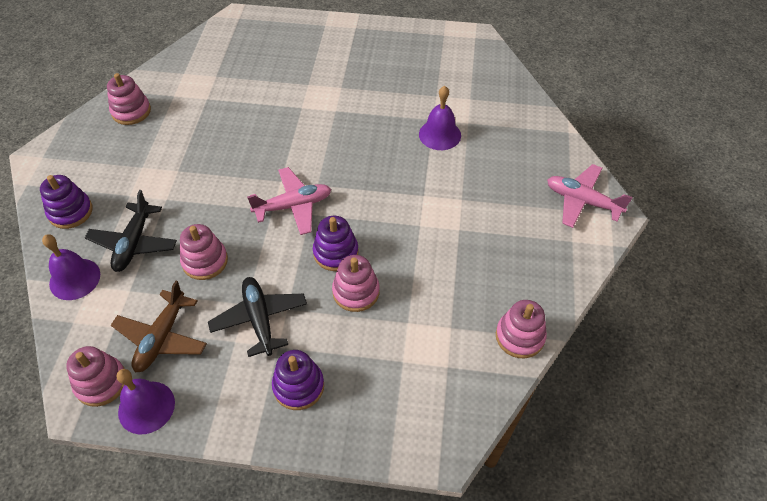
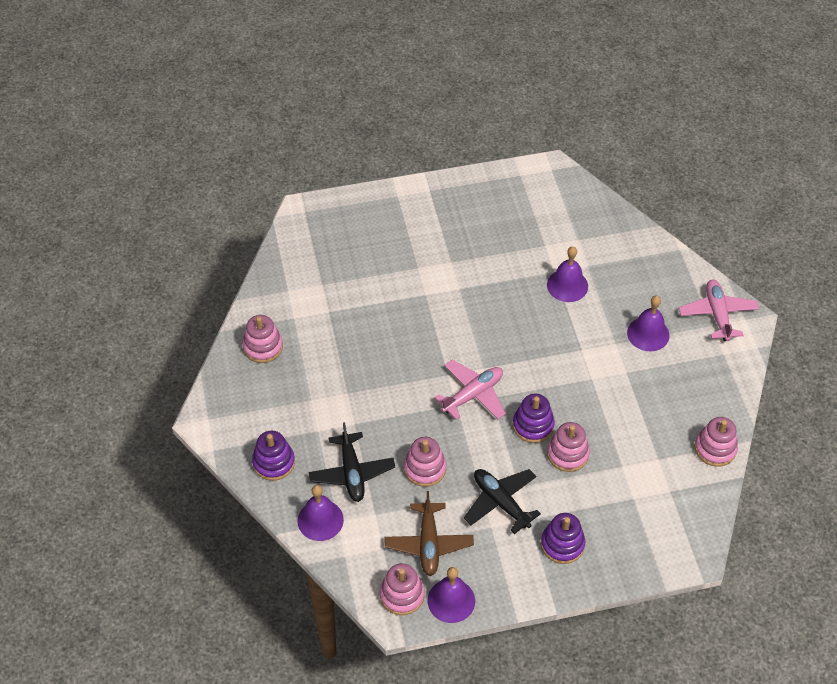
camera: 20 degrees left, 0 degrees up
(499, 199) = (648, 334): none -> purple bell
(582, 201) = (717, 314): pink plane -> pink plane turned 75 degrees clockwise

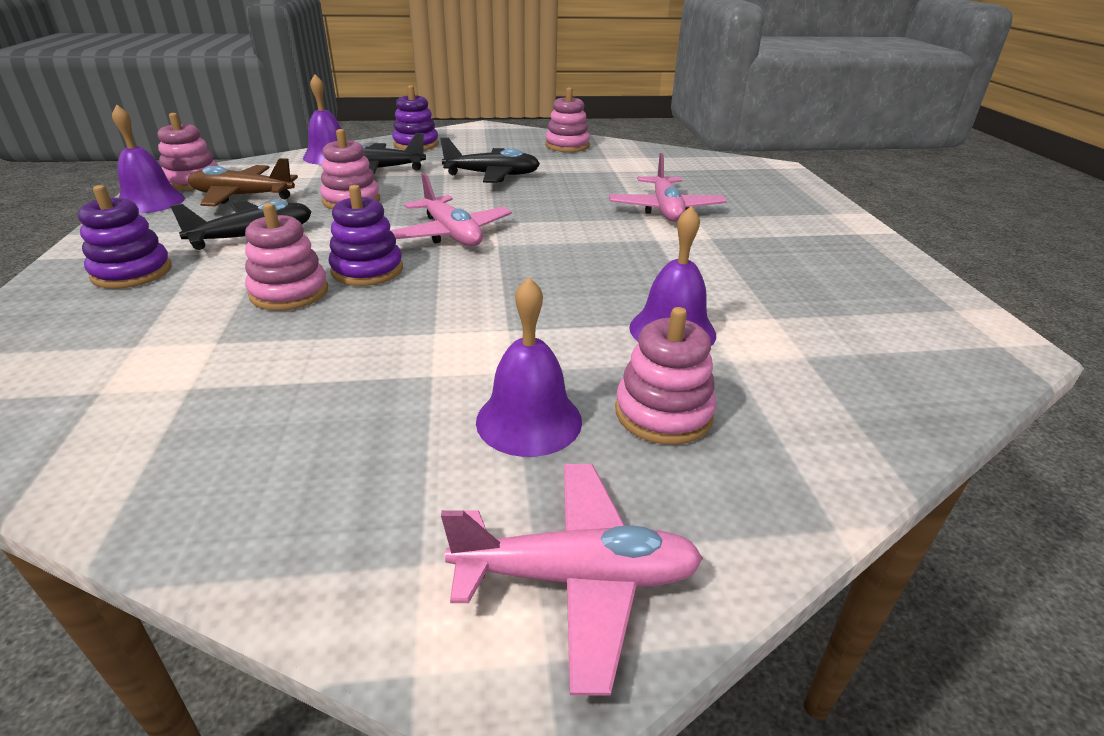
camera: 95 degrees right, 20 degrees down
(352, 390) = (493, 175): none -> black plane
(408, 282) = (665, 210): none -> pink plane
(715, 449) = (130, 483): pink stacking toy -> pink stacking toy (663, 413)

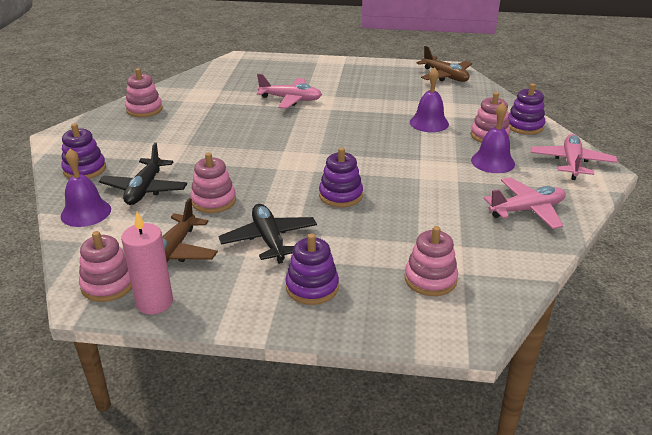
camera: 75 degrees left, 0 degrees up
(150, 202) = (154, 302): purple bell -> pink candle
(289, 292) = (363, 221): pink stacking toy -> pink stacking toy (430, 279)
(452, 234) = (297, 166): pink plane -> pink plane (527, 210)
(493, 175) = (193, 143): black plane -> none
(763, 476) = (524, 126): none -> purple stacking toy
(942, 339) = (445, 76): none -> brown plane

